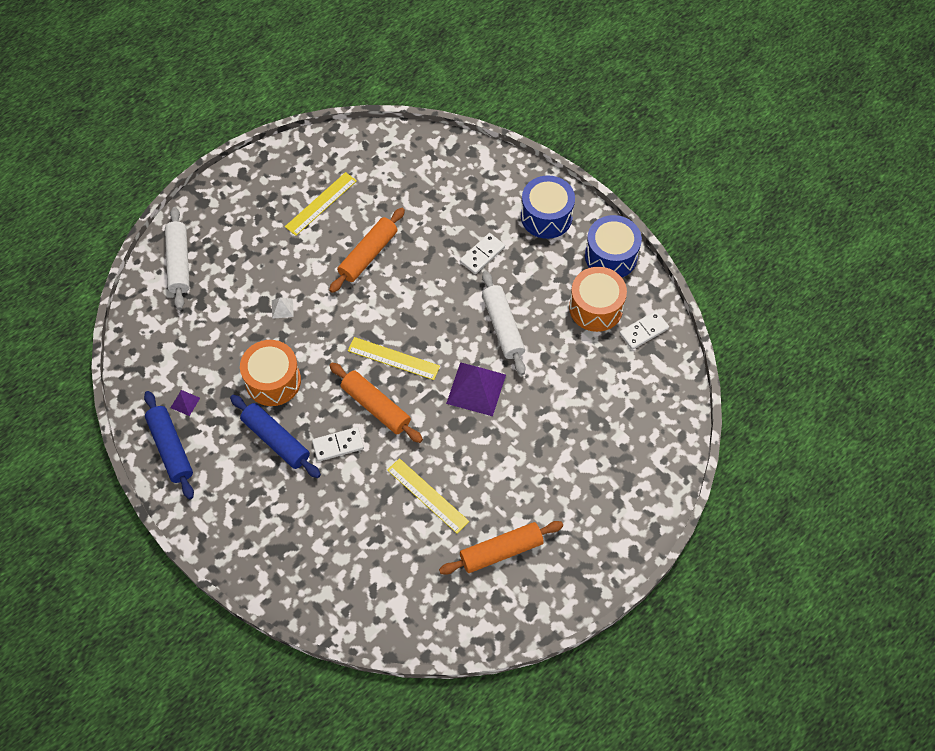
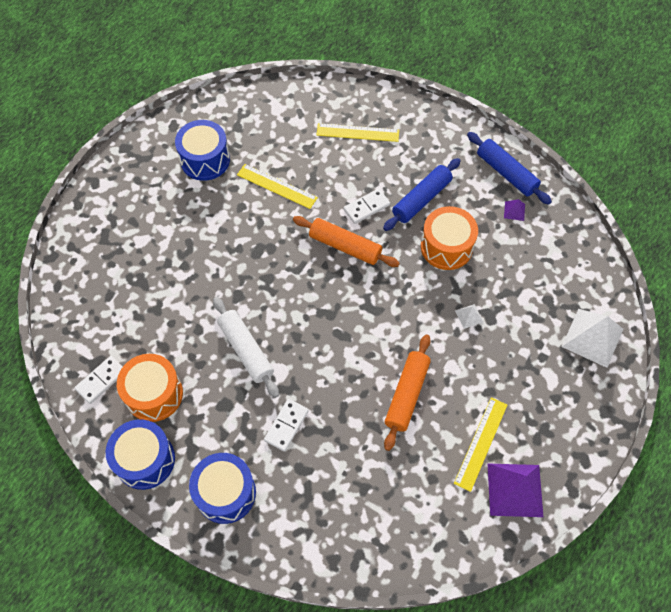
camera: 165 degrees right, 0 degrees up
(179, 262) = (592, 337): white rolling pin -> white pyramid
(276, 440) = (421, 199): blue rolling pin -> blue rolling pin turned 75 degrees counterclockwise
(393, 358) = (344, 293): yellow ruler -> yellow ruler (357, 133)
(476, 389) = (258, 283): purple pyramid -> purple pyramid (515, 490)
(501, 551) = (205, 160): orange rolling pin -> blue drum

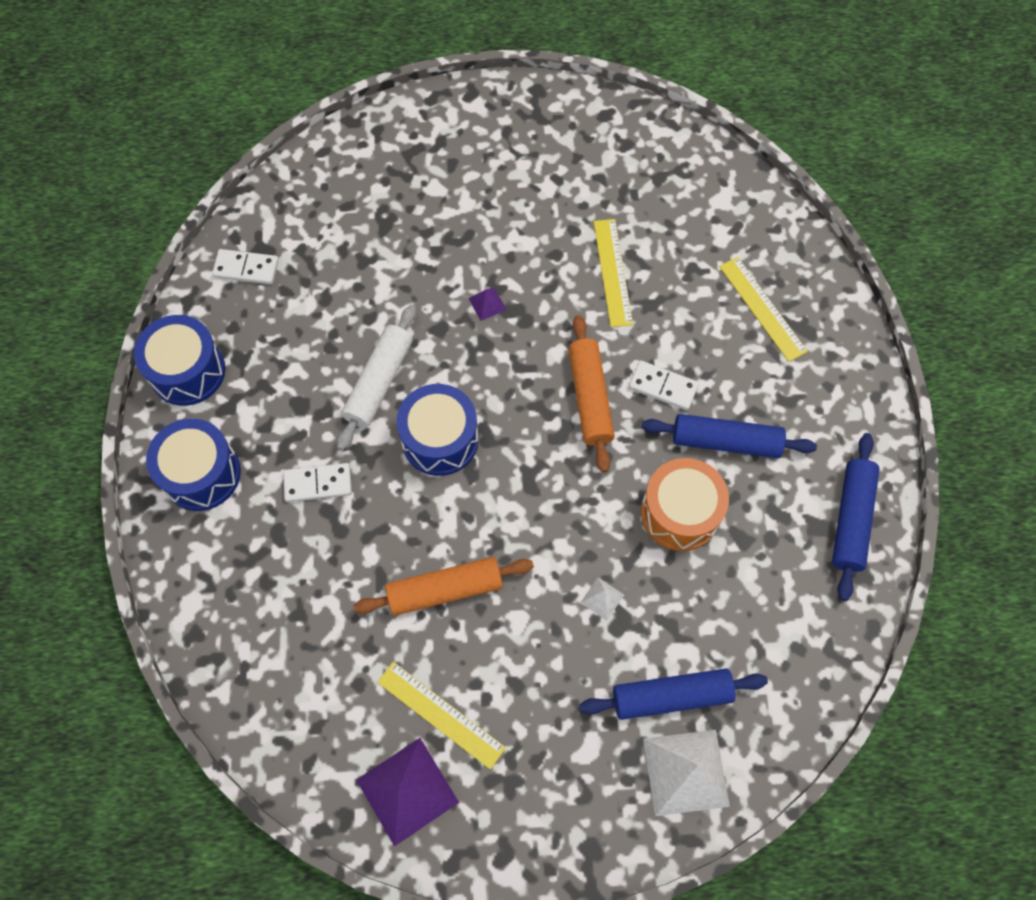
camera: 55 degrees right, 5 degrees up
(154, 394) = (265, 328): orange drum -> none
(205, 160) = (587, 177): blue drum -> blue drum (440, 439)
(481, 443) = (440, 715): yellow ruler -> yellow ruler turned 45 degrees clockwise
(514, 211) = (800, 563): purple pyramid -> purple pyramid (487, 304)
(546, 317) = (671, 696): none -> blue rolling pin

